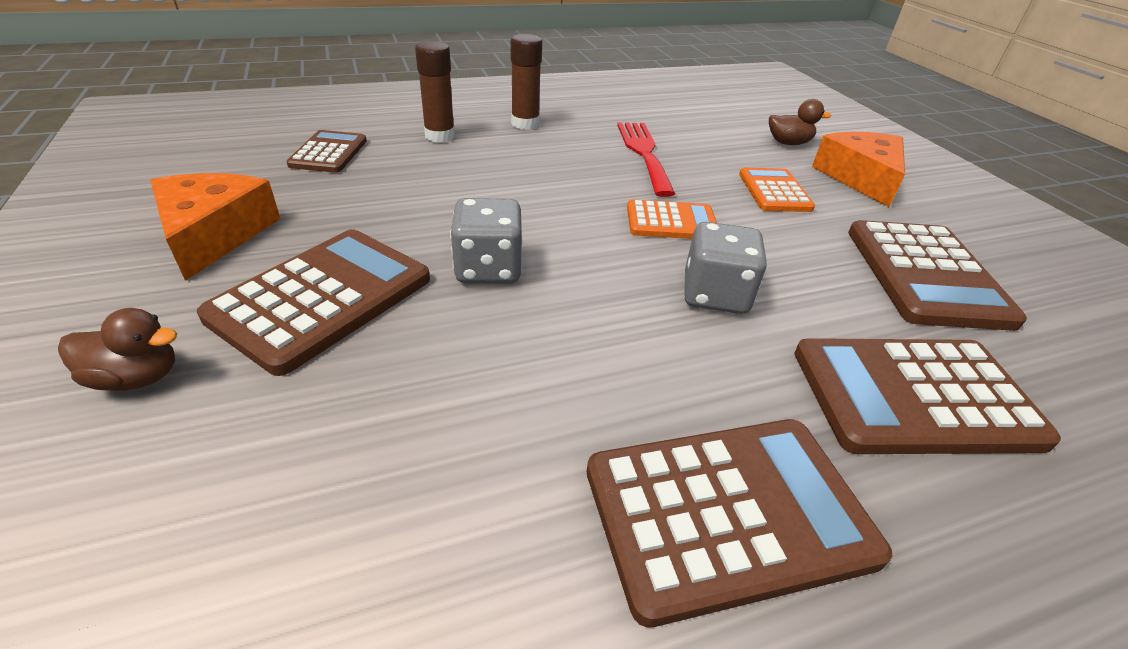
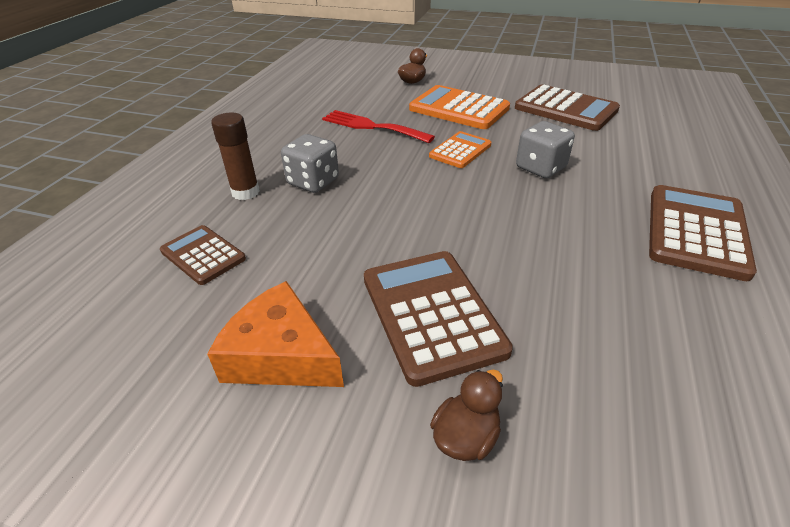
camera: 50 degrees left, 0 degrees up
(488, 268) = (454, 231): grey dice -> grey dice (313, 182)
(525, 124) = (274, 151): brown glue stick -> none
(774, 191) = (459, 109): orange calculator -> orange calculator, size x1.70
(860, 178) = (469, 82): orange cheese -> none
(914, 396) = (646, 154): brown calculator -> none

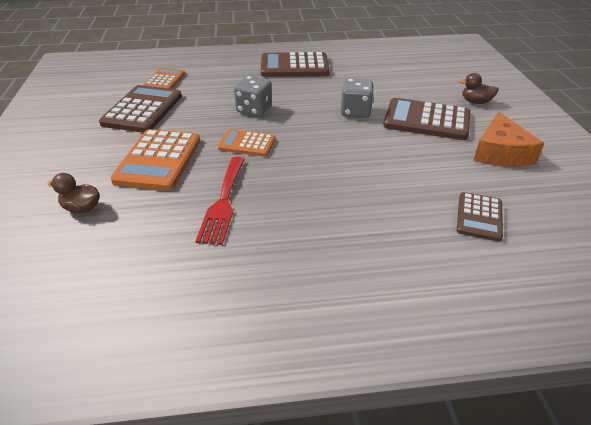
camera: 115 degrees left, 0 degrees up
(245, 192) = (394, 235): brown glue stick -> none
(313, 182) = (348, 202): grey dice -> grey dice (355, 112)
(431, 314) = (426, 120): brown calculator -> brown calculator turned 60 degrees clockwise
(645, 125) = (164, 80): none -> orange calculator

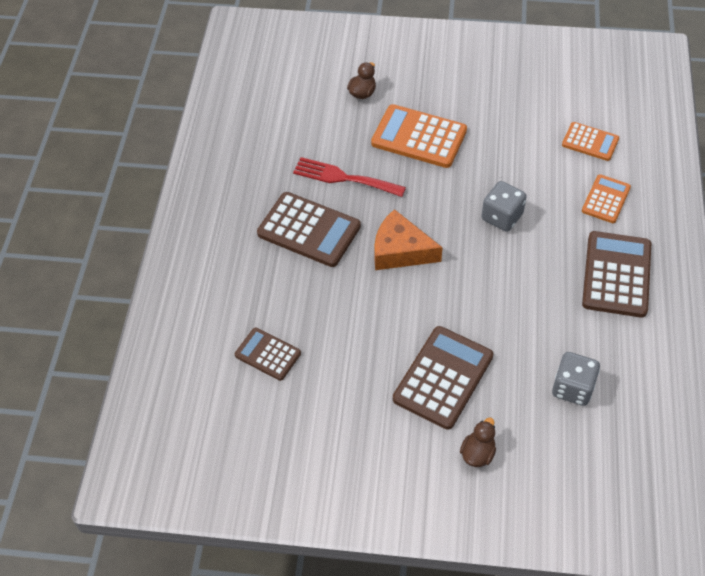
camera: 105 degrees right, 15 degrees up
(143, 110) = (519, 124): brown calculator -> brown calculator (309, 230)
(247, 144) = (431, 203): orange calculator -> orange calculator (606, 199)
(355, 112) = (478, 311): grey dice -> grey dice (572, 388)
(501, 153) = (358, 423): orange cheese -> orange cheese (400, 251)

